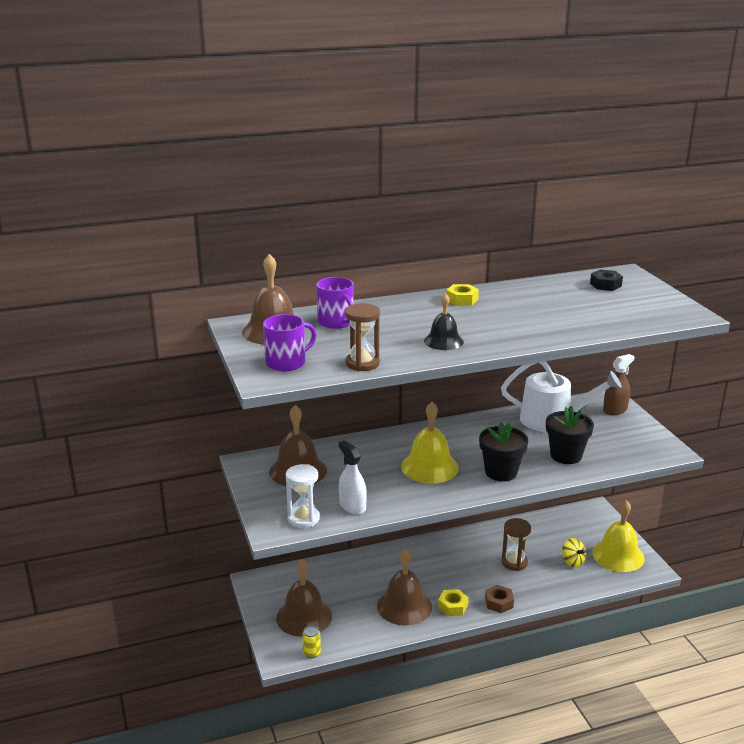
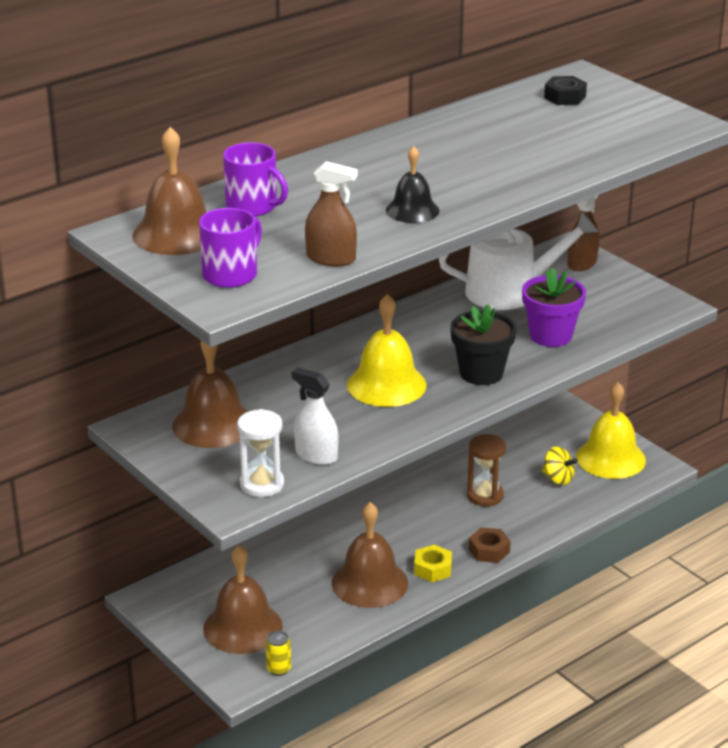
camera: 20 degrees left, 5 degrees up
(362, 363) = (331, 258): brown hourglass -> brown spray bottle
(462, 300) = (396, 147): yellow nut -> none
(566, 455) = (551, 336): black flower pot -> purple flower pot

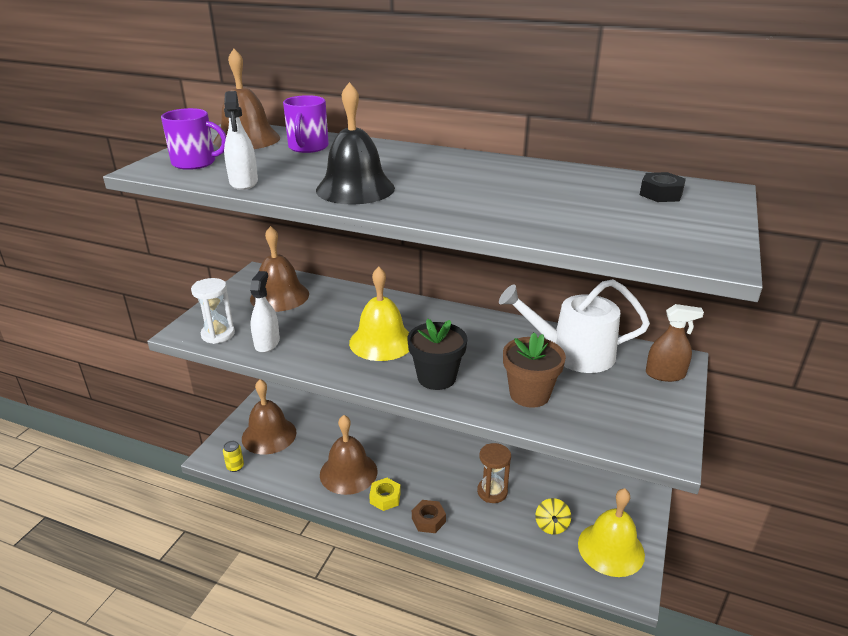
camera: 60 degrees right, 0 degrees up
(331, 258) = (244, 182): brown spray bottle -> white spray bottle
(412, 210) = (355, 189): black bell -> black bell, size x1.61
(510, 291) = (573, 353): white watering can -> white watering can turned 135 degrees clockwise
(551, 336) = (529, 394): purple flower pot -> brown flower pot

